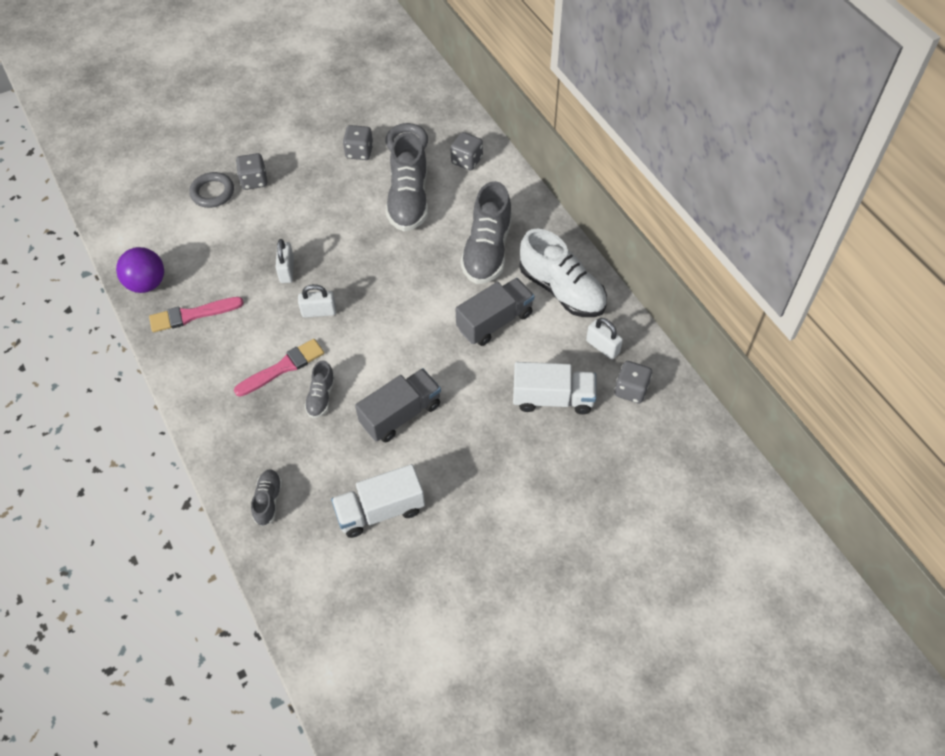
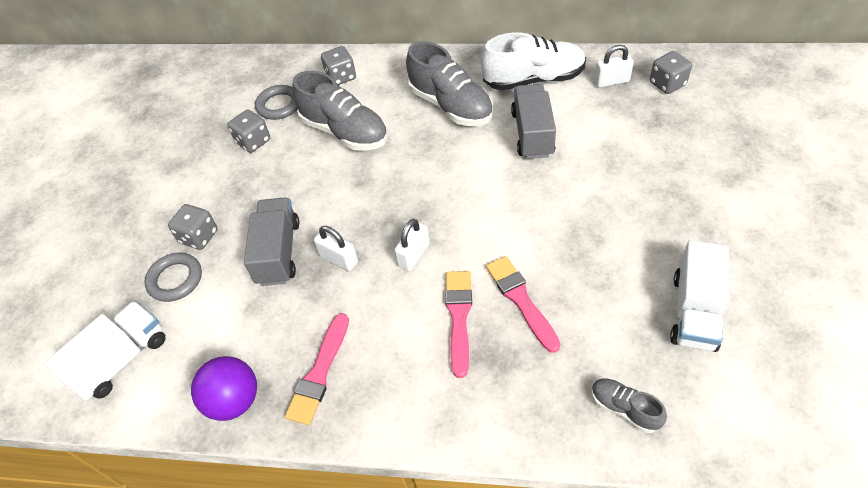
camera: 50 degrees left, 5 degrees down
(321, 397) = (521, 300): grey shoe -> pink brush
(401, 414) = (588, 244): grey truck -> grey truck (278, 252)
(553, 398) = (643, 133): white truck -> white truck (121, 360)

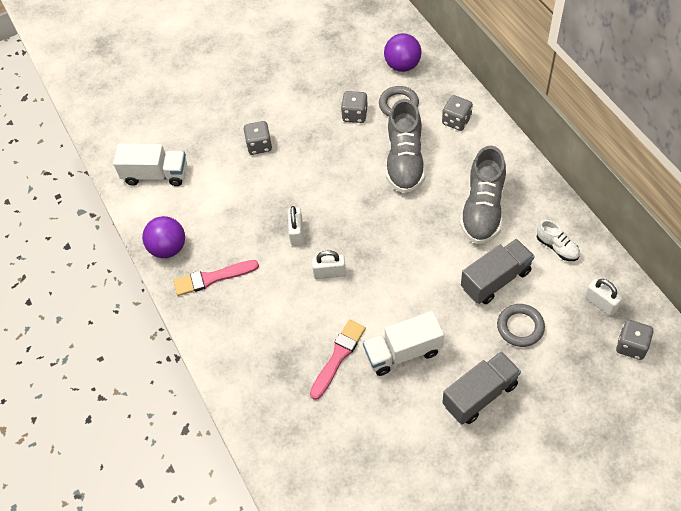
camera: 55 degrees right, 5 degrees up
(175, 279) = (222, 158): grey ring -> grey ring (520, 327)
(241, 82) = (402, 65): none -> purple ball
(278, 252) = (278, 196): grey truck -> grey truck (480, 395)
(459, 317) = (300, 328): pink brush -> none
(533, 79) = (557, 247): white shoe -> white shoe, size x0.50
(624, 409) = (297, 460): grey shoe -> none
(694, 311) = (402, 468): white truck -> white truck (403, 352)

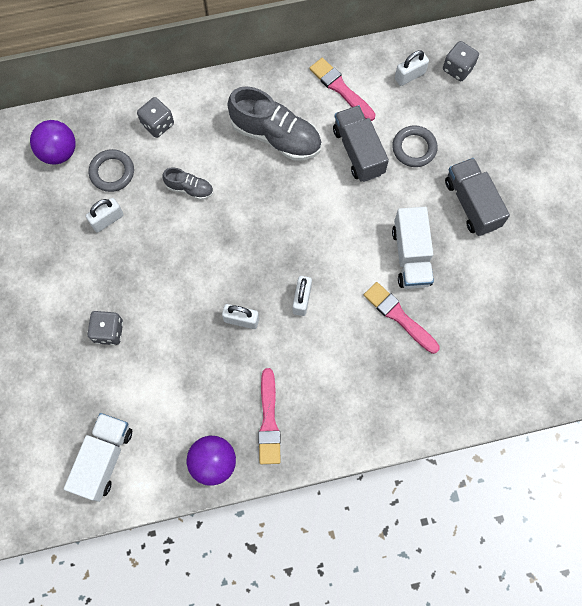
camera: 80 degrees left, 15 degrees up
(355, 115) = (107, 220): grey dice -> white padlock
(405, 161) = (189, 188): grey shoe -> grey shoe, size x0.50
(557, 247) = (340, 88): white shoe -> pink brush

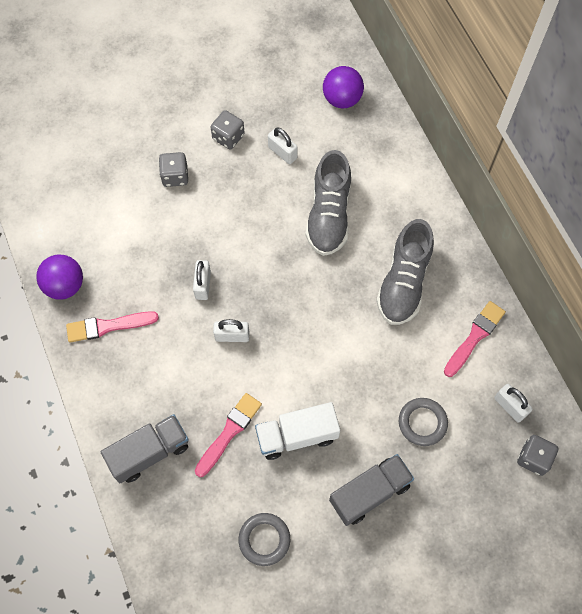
camera: 80 degrees right, 5 degrees down
(104, 459) = (60, 197): white truck -> none
(112, 172) = (331, 146): grey ring -> grey ring (264, 539)
(157, 124) = (390, 174): grey dice -> grey dice (228, 137)
(189, 188) = (329, 215): grey shoe -> grey shoe, size x1.99
(358, 151) = (405, 366): grey truck -> grey truck (149, 452)

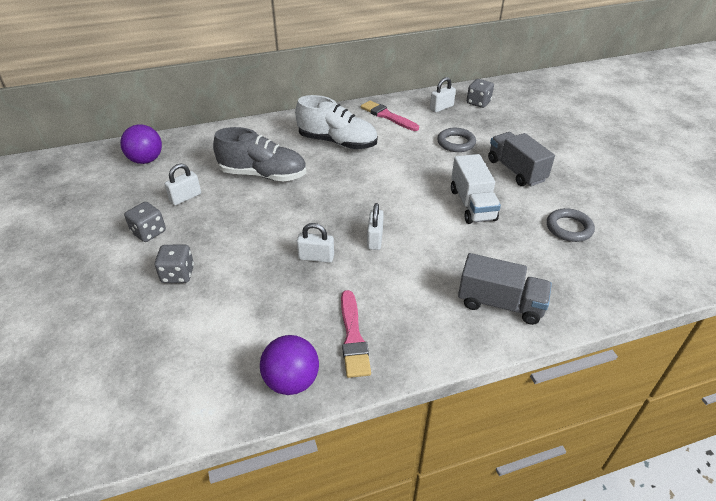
camera: 85 degrees left, 25 degrees down
(149, 452) = (500, 303): grey truck -> grey truck turned 135 degrees clockwise
(229, 432) = (473, 245): pink brush -> none
(403, 282) = (337, 142): grey shoe -> white shoe

